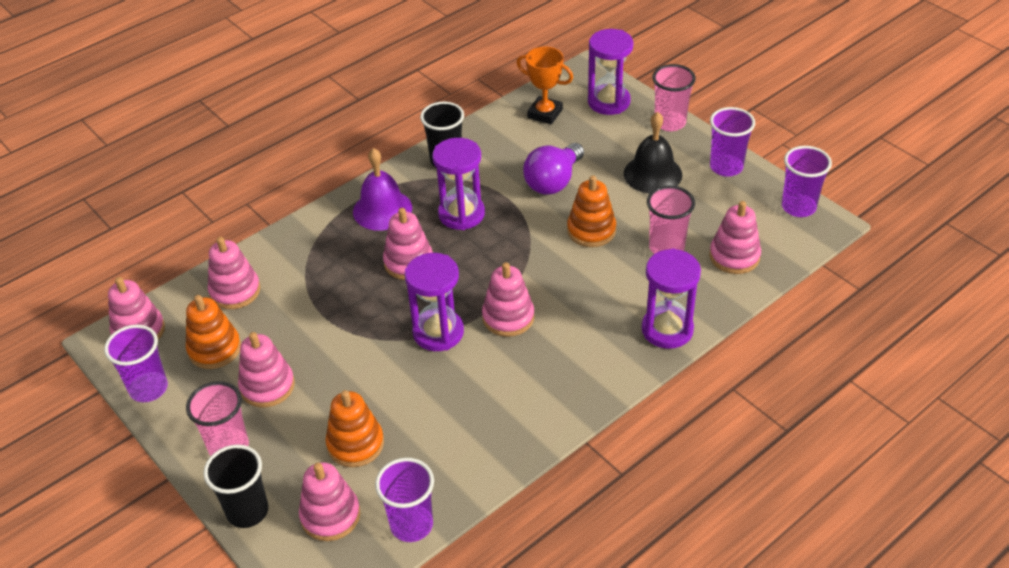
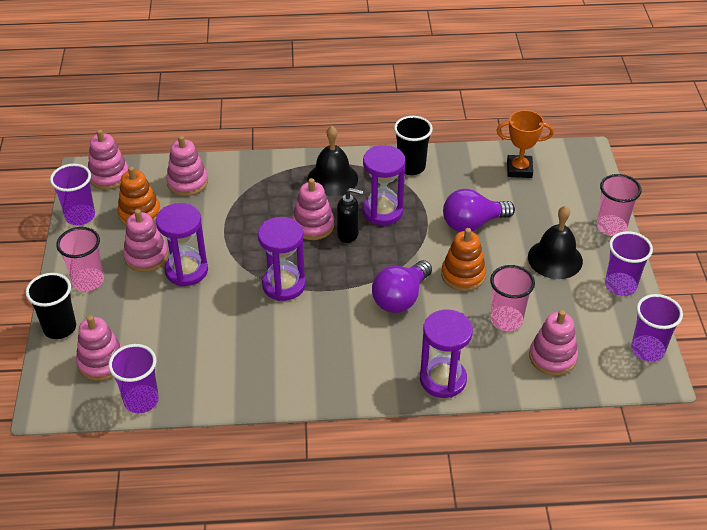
camera: 35 degrees right, 0 degrees up
(355, 444) = (160, 327): orange stacking toy -> none
(382, 209) = (332, 179): purple bell -> black bell
(451, 252) = (348, 235): none -> black soap dispenser
(508, 317) = (340, 303): pink stacking toy -> none
(545, 113) = (519, 169): orange trophy -> orange trophy turned 60 degrees counterclockwise
(558, 281) = (400, 298): none -> purple light bulb
(608, 102) = (578, 186): purple hourglass -> purple hourglass (186, 271)

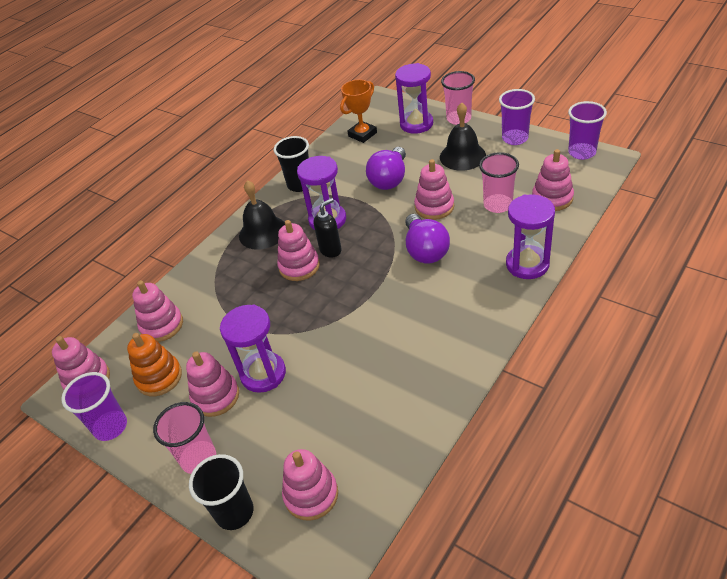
camera: 45 degrees left, 0 degrees up
(141, 400) = (386, 482): purple cup -> none
(284, 285) = (345, 314): purple hourglass -> purple hourglass (416, 124)
(463, 275) = (434, 207): orange stacking toy -> pink stacking toy

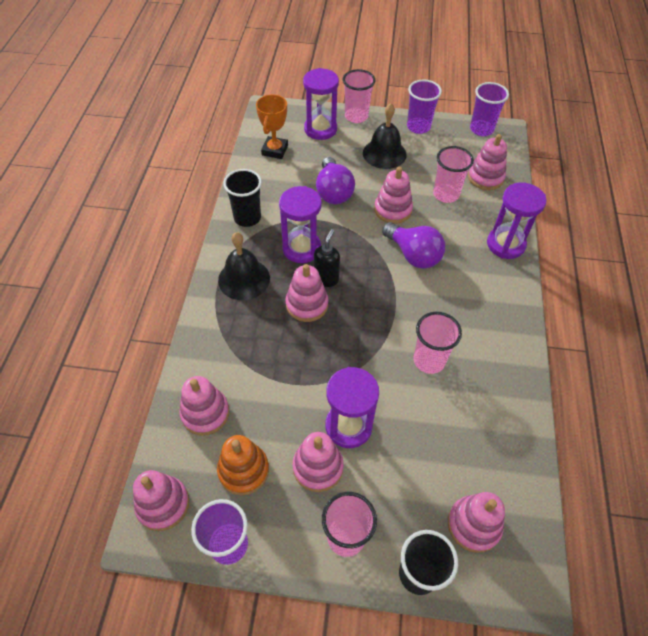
camera: 35 degrees left, 10 degrees up
(373, 344) = (429, 360): none -> pink cup

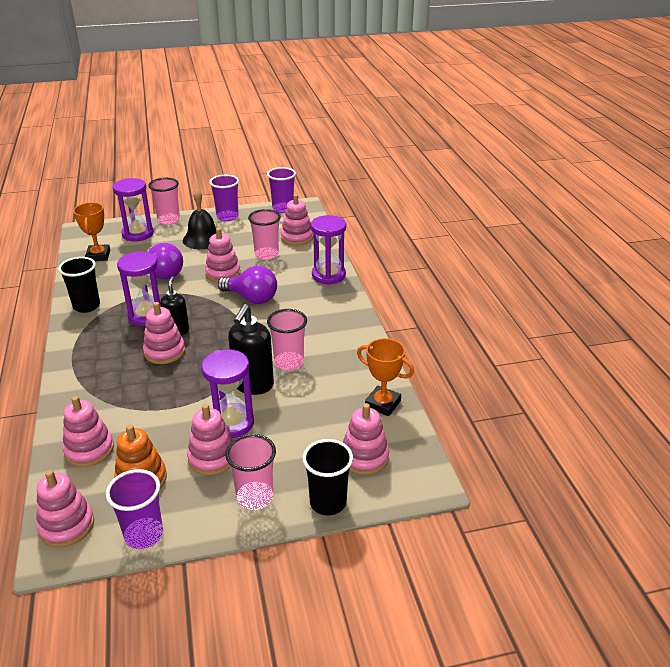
camera: 20 degrees left, 20 degrees down
(244, 279) = (97, 348): black bell -> none
(383, 381) = (253, 385): none -> black soap dispenser
(514, 455) = (383, 404): none -> orange trophy

